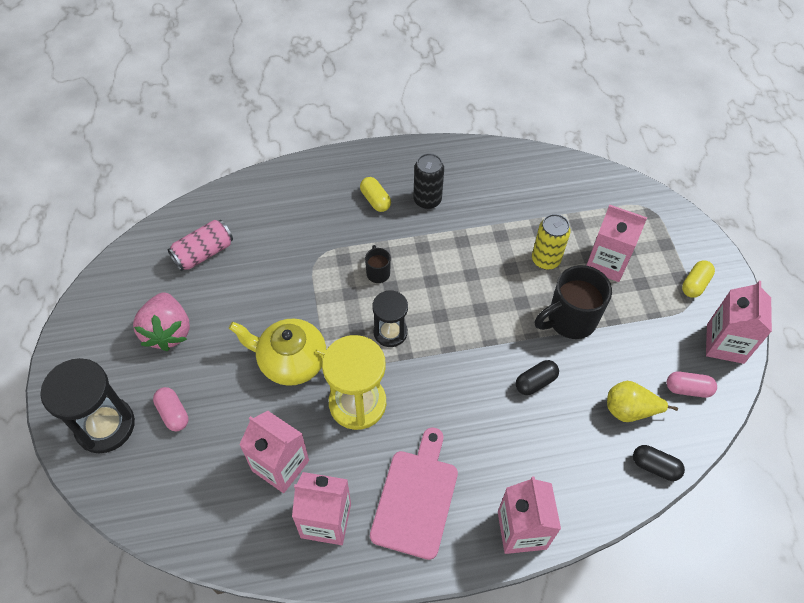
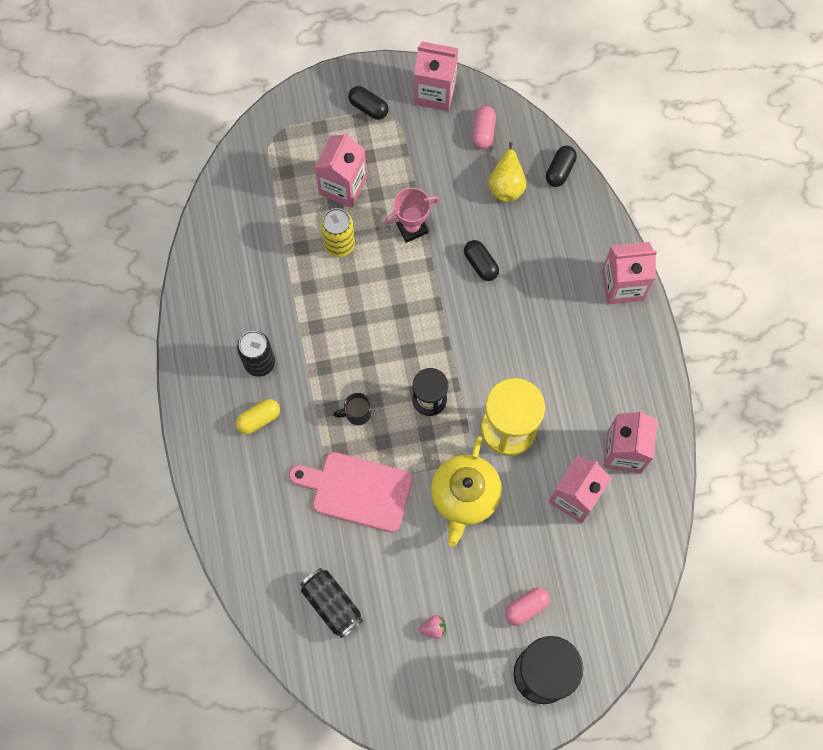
camera: 90 degrees left, 15 degrees up
(168, 331) = (433, 628): pink strawberry -> pink strawberry, size x0.42
(204, 253) = (332, 604): pink can -> black can
(416, 498) = (599, 373): pink cutting board -> pink cutting board (357, 490)
(569, 320) = (411, 227): black mug -> pink trophy
(695, 284) = (368, 107): yellow capsule -> black capsule

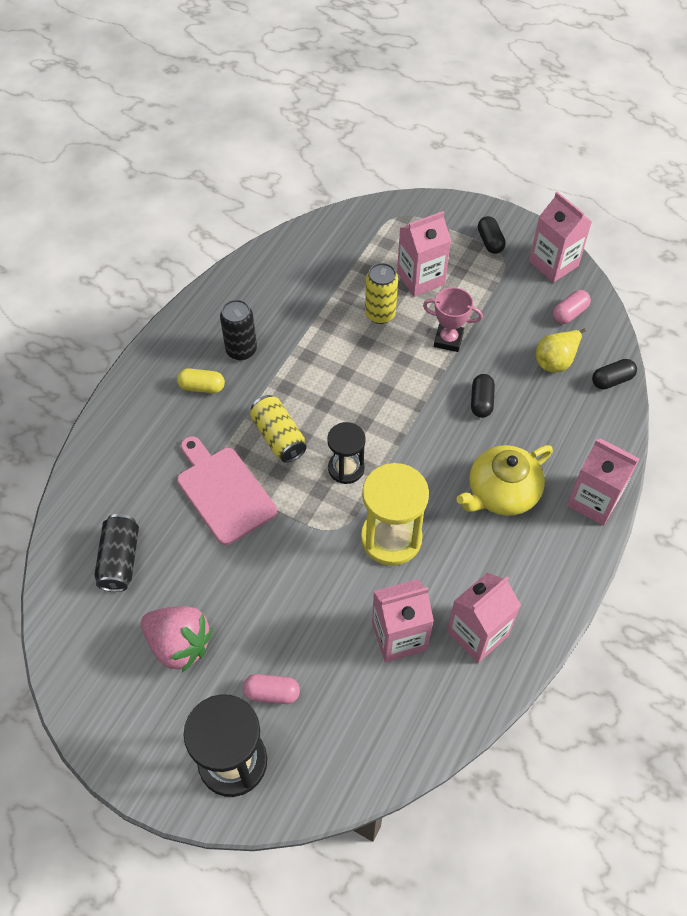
camera: 40 degrees right, 15 degrees down
(357, 413) = (278, 437): black mug -> yellow can
(433, 628) = (179, 645): pink strawberry -> pink strawberry, size x2.38
(464, 496) = (305, 561): yellow teapot -> yellow teapot (501, 493)

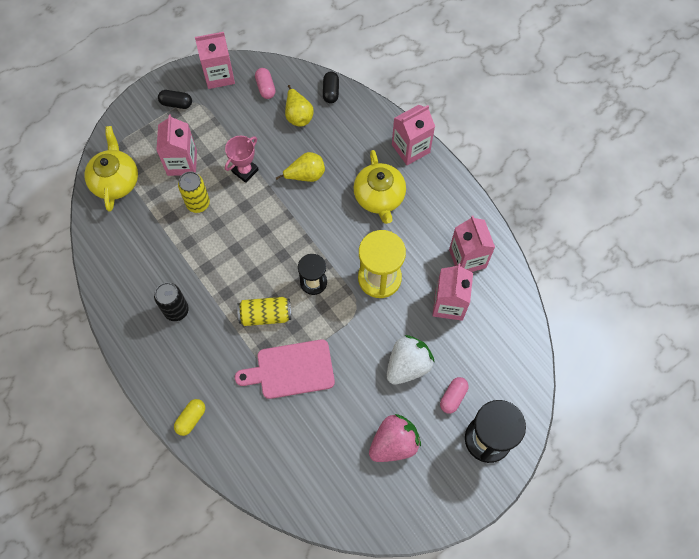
camera: 65 degrees left, 10 degrees up
(120, 560) = (311, 461): black can -> none
(202, 387) = (194, 351): yellow capsule -> yellow capsule (191, 419)
(289, 619) = (408, 365): none -> white strawberry
(362, 232) = (115, 181): none -> yellow teapot
(481, 402) = (306, 175): black capsule -> yellow pear

